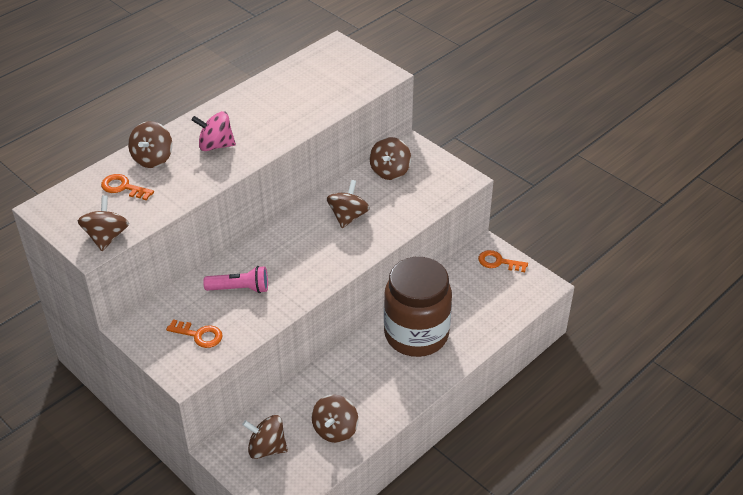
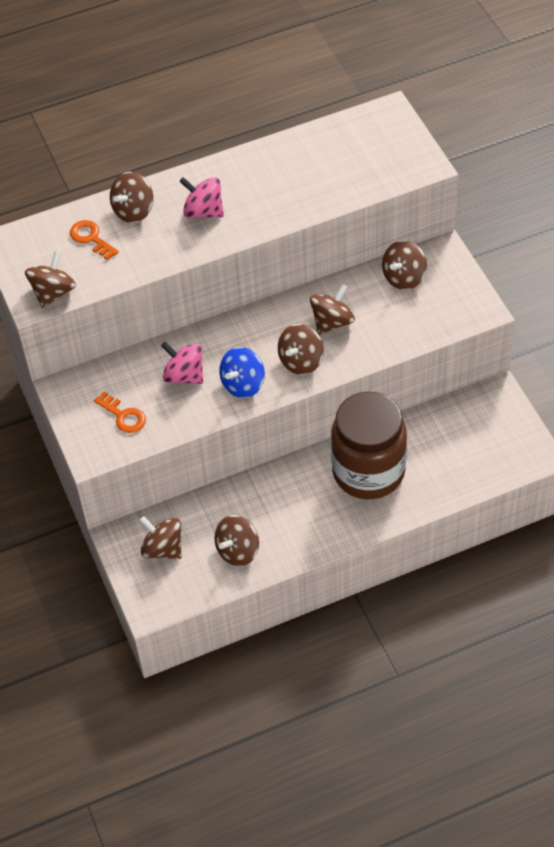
camera: 25 degrees right, 10 degrees up
(240, 288) = (184, 375): pink flashlight -> pink spinning top
(295, 282) = (243, 384): none -> blue spinning top
(337, 252) = (301, 361): none -> brown spinning top
(498, 262) = (500, 412): orange key -> none

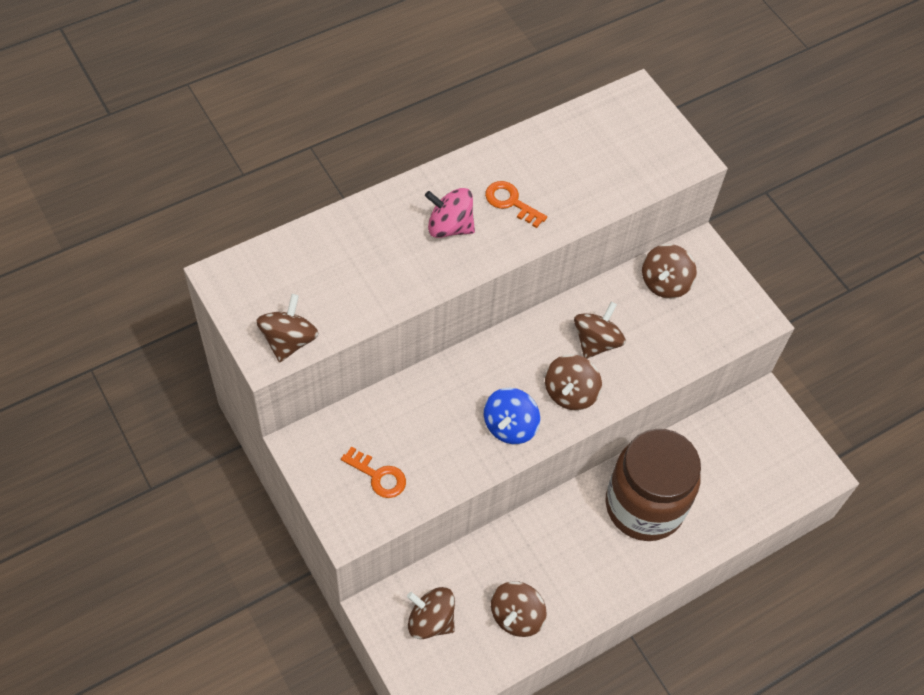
camera: 15 degrees left, 5 degrees up
(91, 238) = (323, 267): orange key -> orange key (511, 202)
(133, 211) = (367, 229): brown spinning top -> none
(184, 375) = (440, 419): pink spinning top -> none

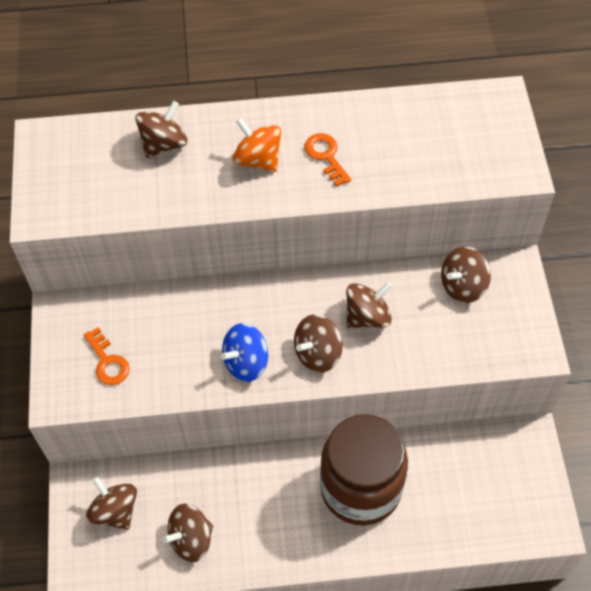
camera: 30 degrees right, 0 degrees up
(289, 340) = (63, 210): brown spinning top -> brown spinning top (164, 144)
(449, 226) = (258, 159): pink spinning top -> orange spinning top

